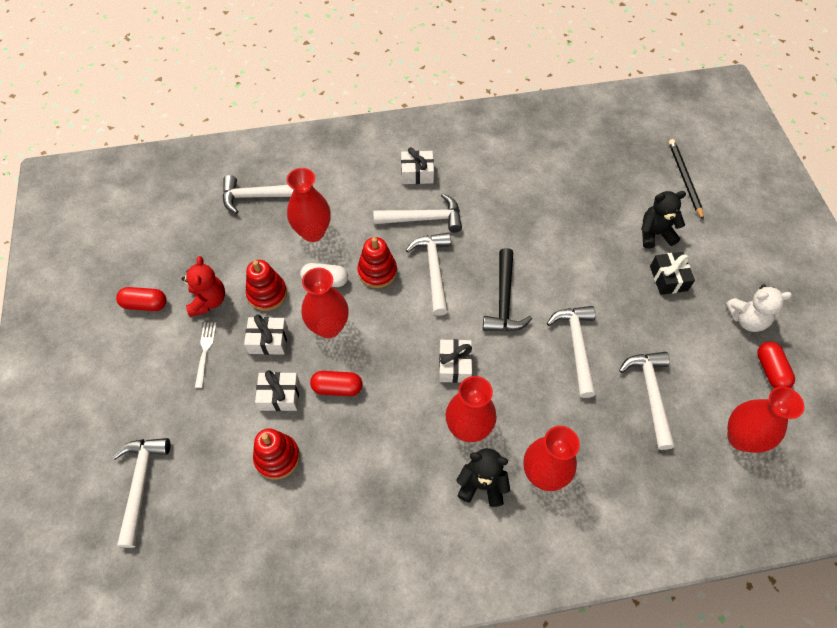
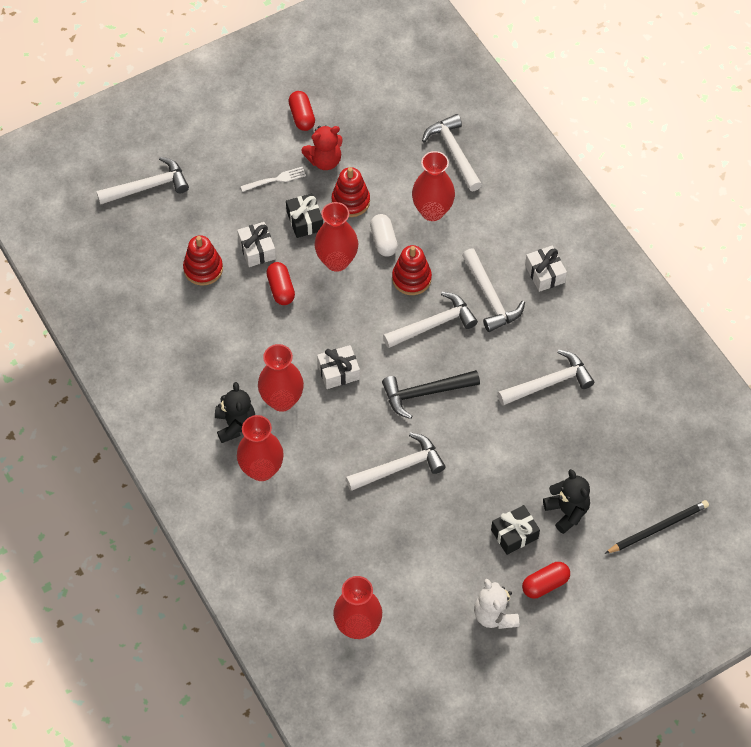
camera: 70 degrees right, 0 degrees up
(268, 340) = (305, 221): white gift -> black gift
(650, 394) = (373, 540): white hammer -> white hammer (549, 383)
(770, 370) = (443, 644): red capsule -> red capsule (545, 584)

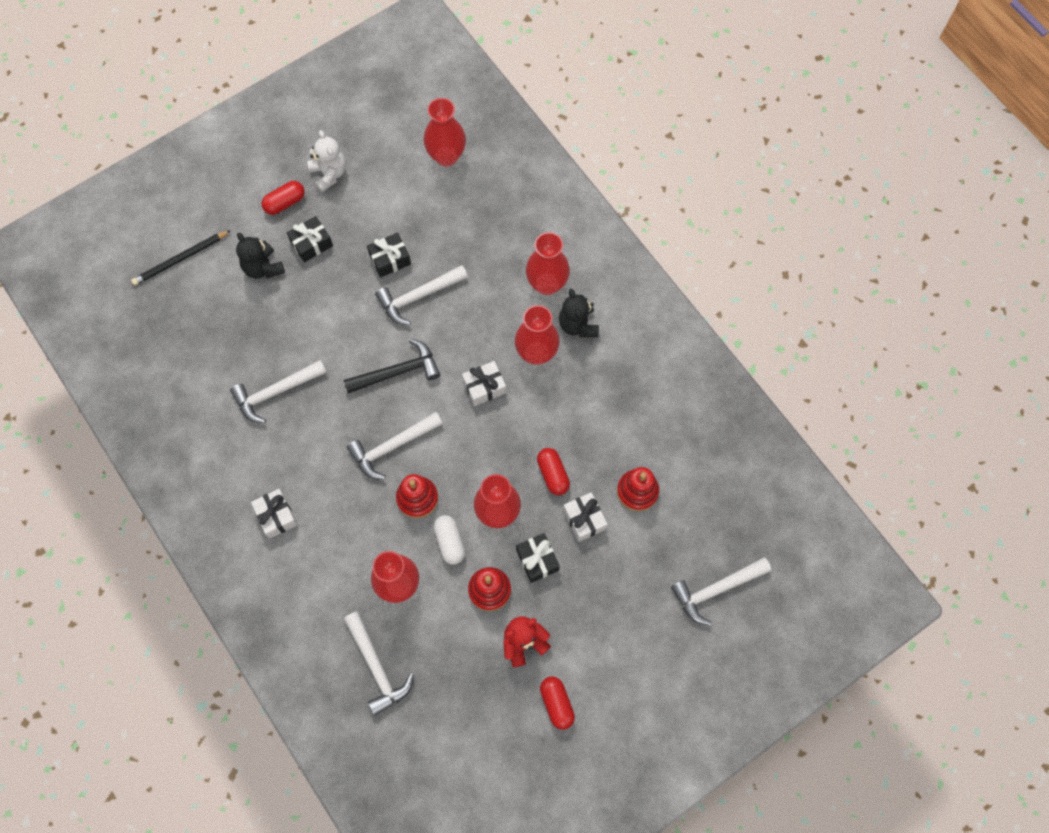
camera: 175 degrees right, 10 degrees up
(276, 179) = (576, 612): white fork -> none
(428, 509) = (390, 259): none -> black gift
(490, 297) = (334, 483): white hammer -> none

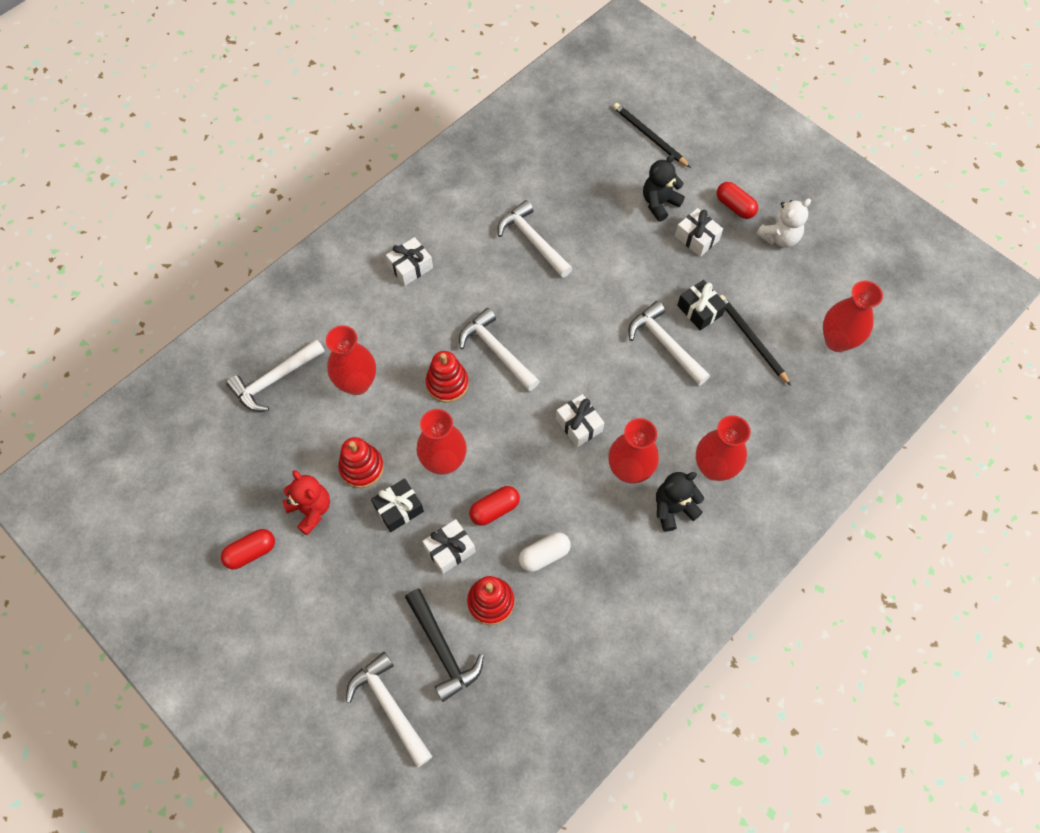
camera: 80 degrees right, 5 degrees down
(311, 243) = (697, 238): black gift -> white gift
(398, 371) = (577, 341): black hammer -> black hammer (442, 649)
(430, 224) = (751, 339): none -> black pencil
(450, 542) = (406, 421): white capsule -> white capsule (544, 555)

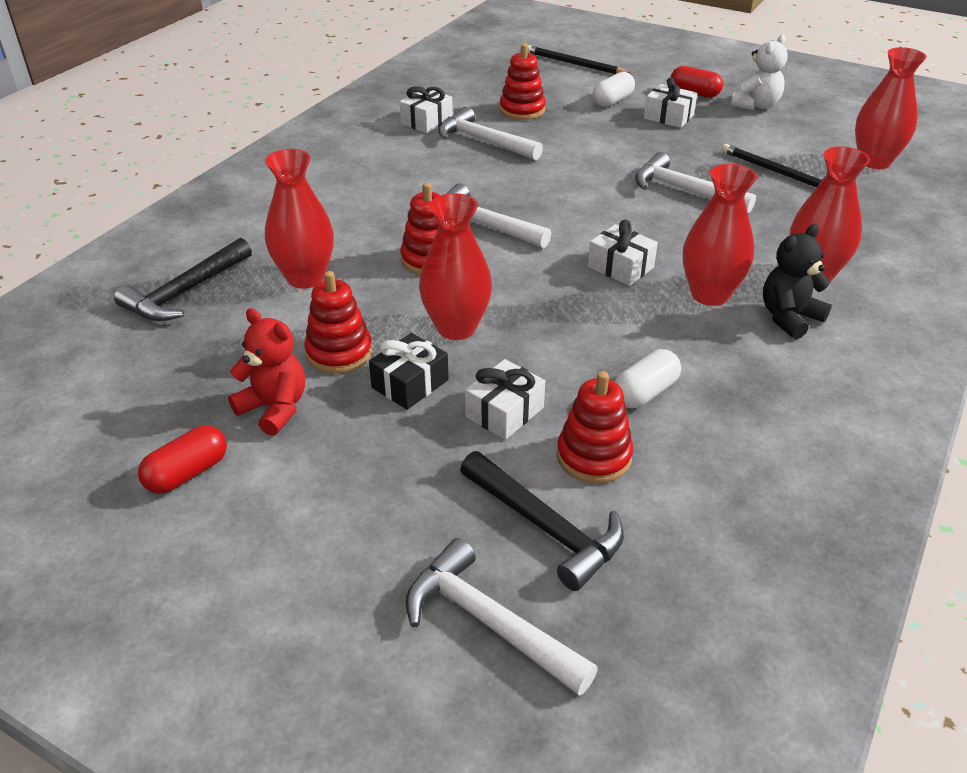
camera: 15 degrees left, 25 degrees down
(274, 380) = (185, 292): white hammer -> black hammer
(410, 267) = (342, 178): white gift -> white gift (426, 121)
(495, 509) = (550, 360): red capsule -> none
(578, 201) = (522, 110): none -> red stacking toy
(659, 203) = (612, 101): black teddy bear -> white capsule
(699, 310) = (707, 162): black gift -> none

